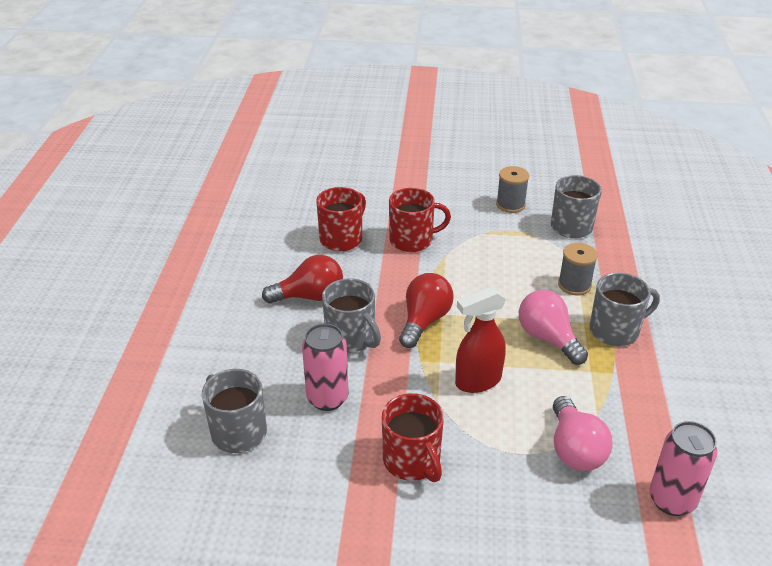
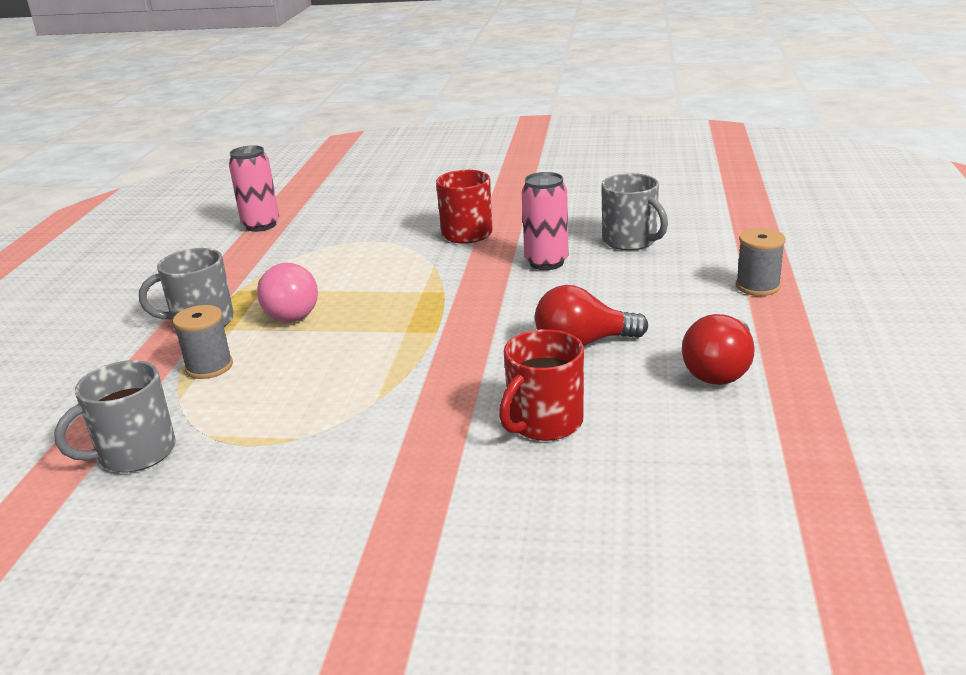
camera: 175 degrees left, 10 degrees down
(351, 338) = (523, 306): grey mug -> none
(412, 240) = (423, 423): red mug -> none
(424, 321) = (430, 324): red light bulb -> red light bulb (720, 371)
(477, 381) = (387, 279): red spray bottle -> none
(510, 205) = (215, 495): grey spool -> grey spool (757, 286)
(574, 449) = (319, 244): pink light bulb -> none

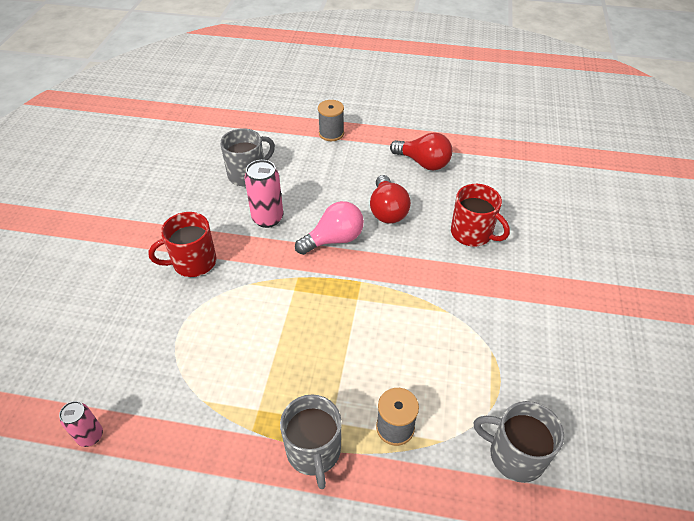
camera: 90 degrees left, 20 degrees up
(135, 453) = (515, 455): grey mug -> grey mug turned 150 degrees clockwise
(261, 225) = (90, 436): pink can -> pink can, size x0.62
(287, 313) = (311, 381): pink light bulb -> pink light bulb (334, 239)

